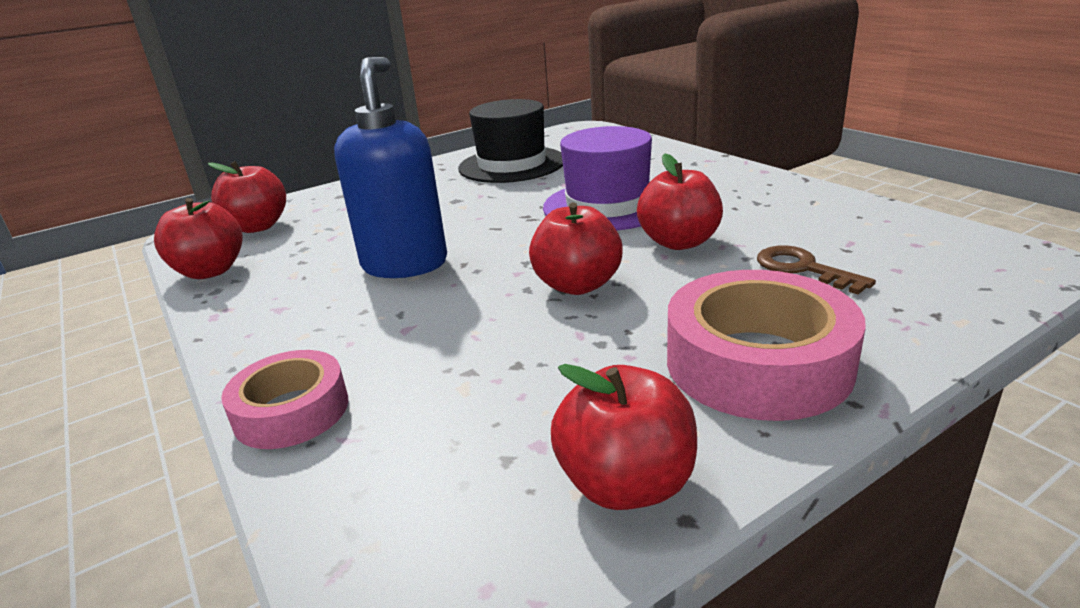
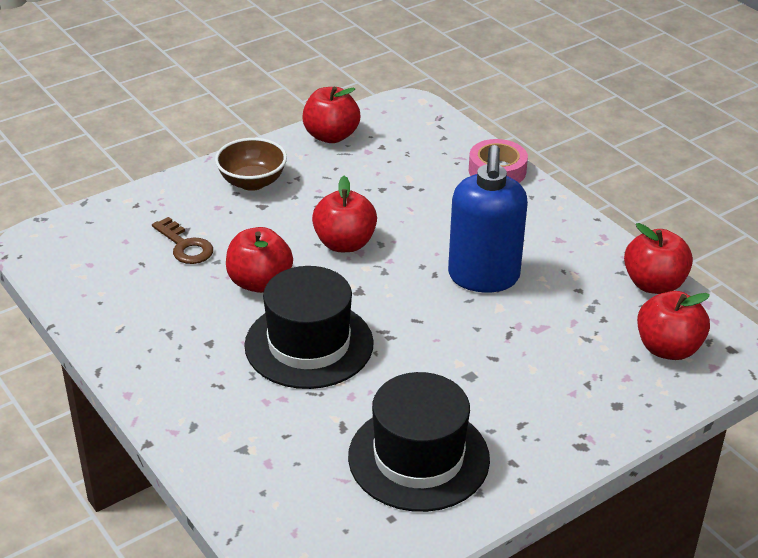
camera: 175 degrees right, 10 degrees up
(607, 205) = (309, 344): purple hat -> black hat
(757, 363) = (252, 182): pink tape -> brown bowl

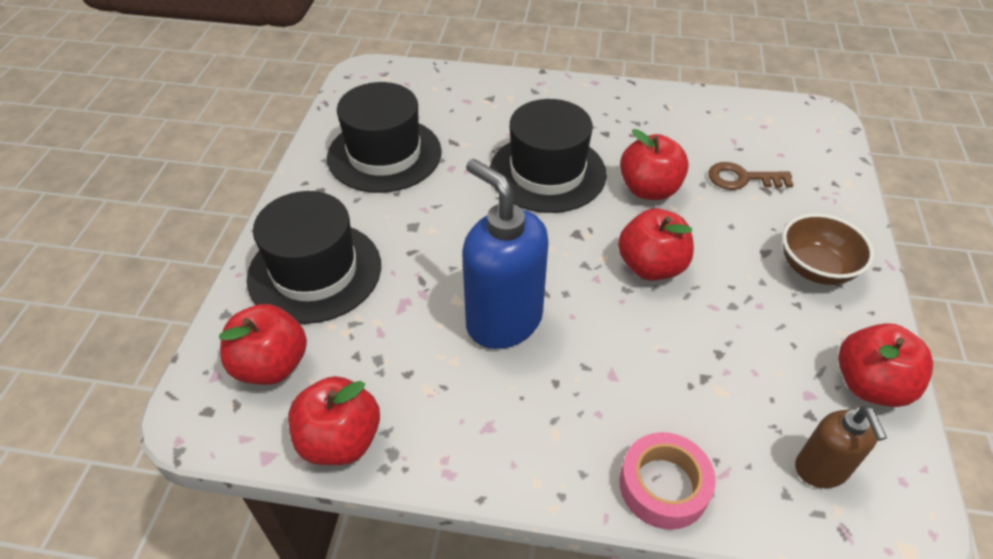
camera: 135 degrees right, 10 degrees up
(413, 133) = (821, 469): none -> brown soap dispenser
(583, 391) = (315, 271): none -> black hat

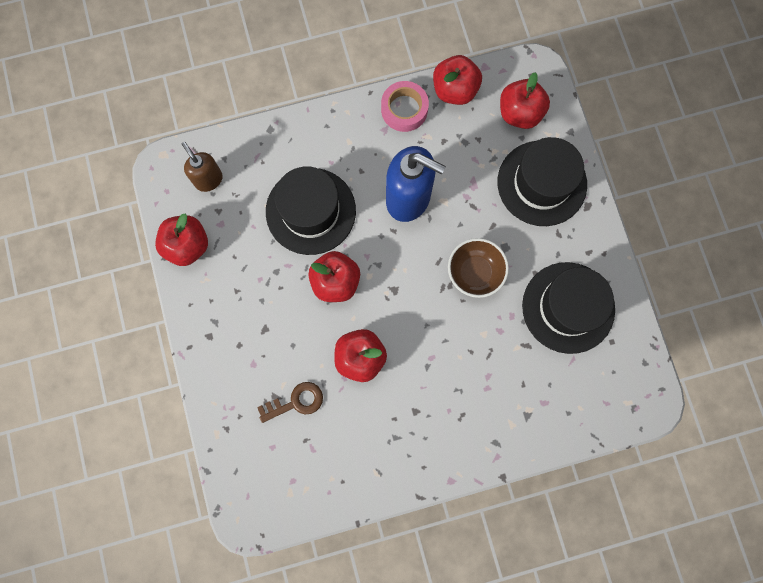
camera: 155 degrees right, 30 degrees up
(547, 172) = (440, 343): black hat -> black hat (310, 211)
(663, 486) = (285, 136): pink tape -> pink tape (404, 109)
(815, 268) = (229, 328): brown bowl -> brown bowl (475, 273)

